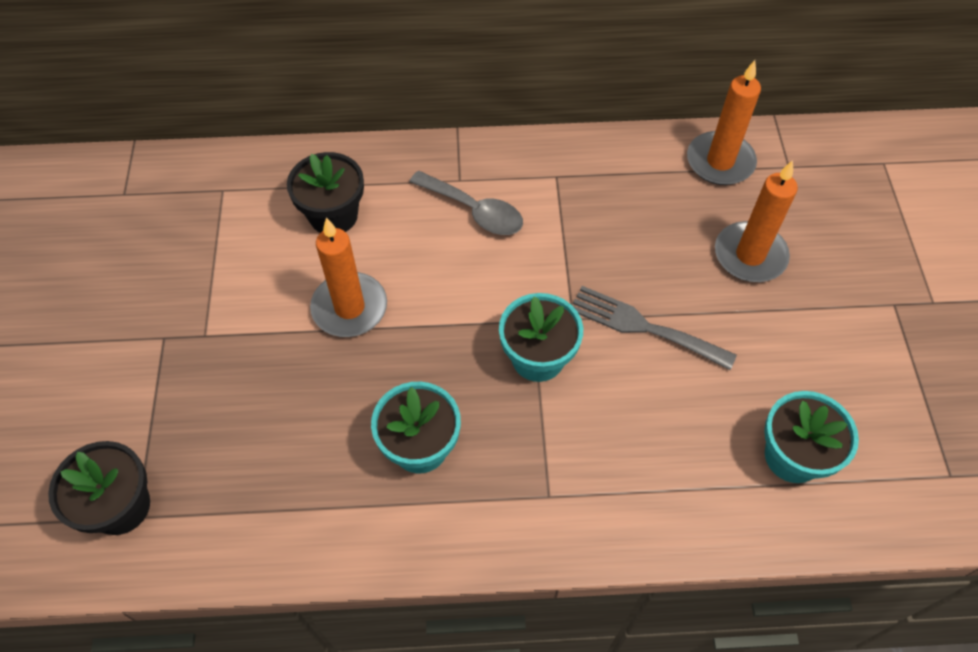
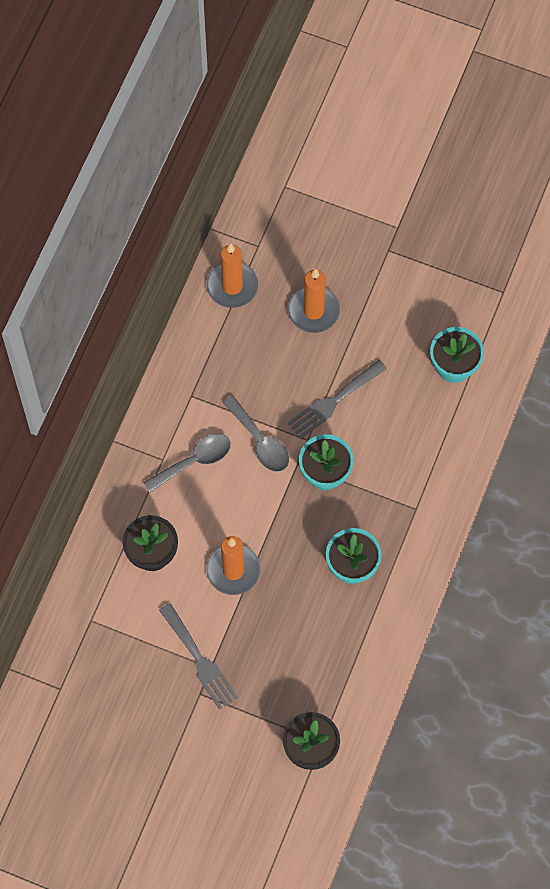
camera: 65 degrees left, 10 degrees up
(210, 320) = (200, 660): none -> grey fork
(539, 267) = (260, 441): none -> grey spoon

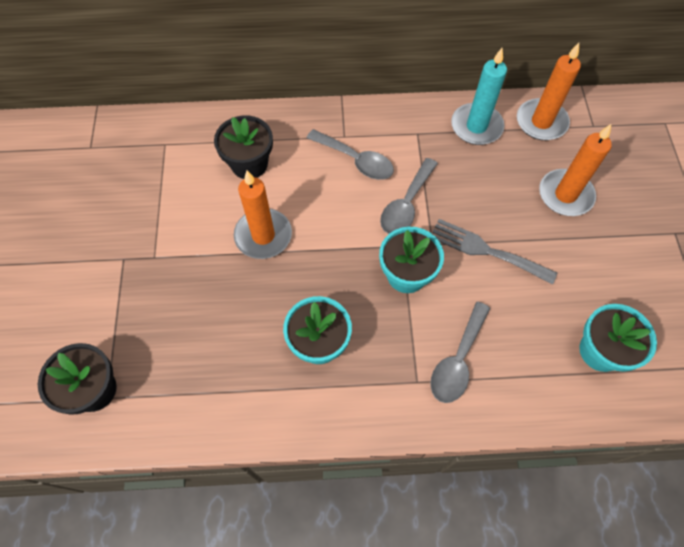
camera: 65 degrees right, 5 degrees down
(200, 660) = (158, 245): grey fork -> none
(209, 342) = (476, 126): none -> turquoise candle
(413, 471) = (457, 360): none -> grey spoon

